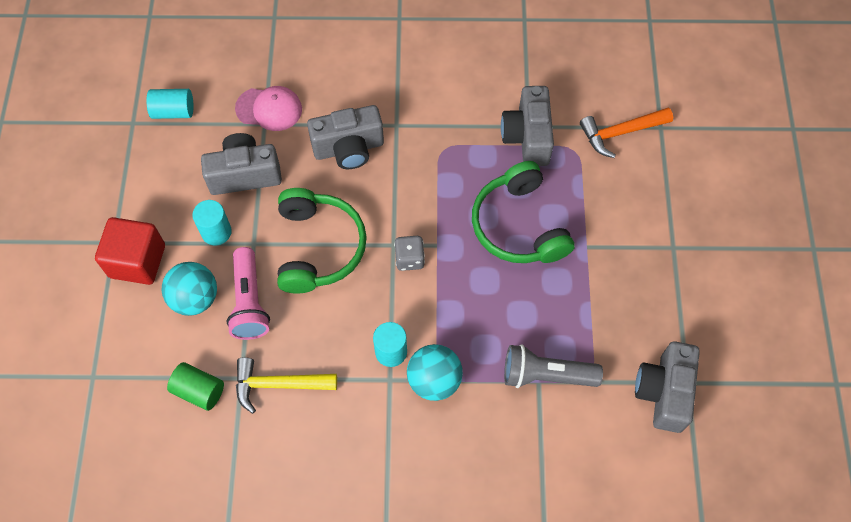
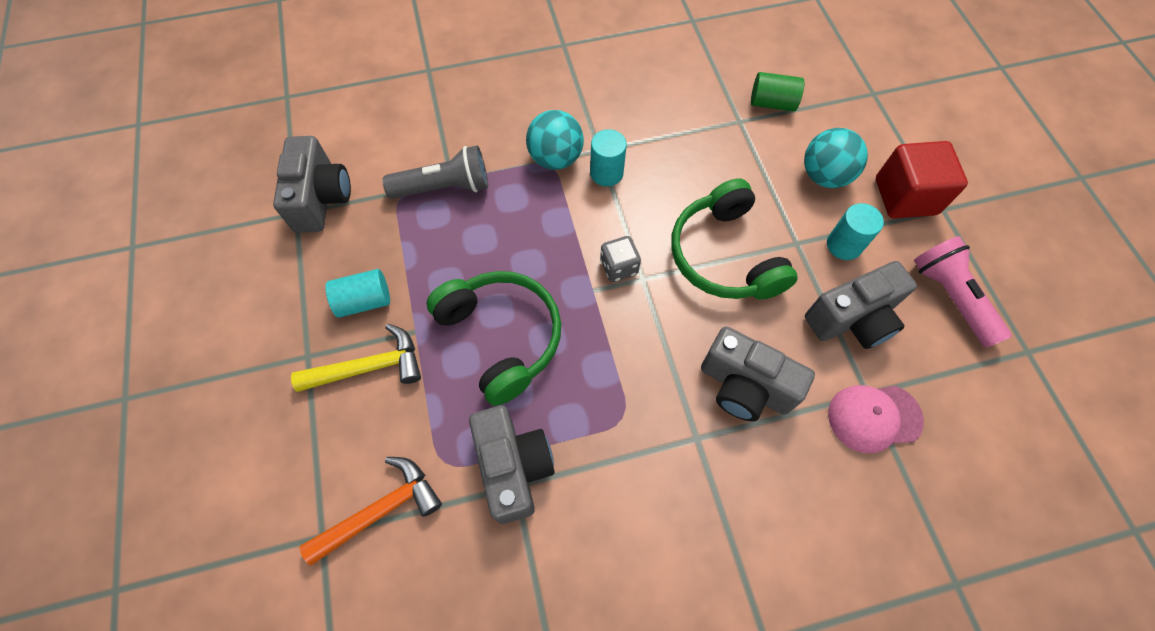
camera: 165 degrees right, 0 degrees up
(173, 111) = (991, 380): turquoise cylinder -> turquoise cylinder (364, 301)
(249, 302) = (768, 185): pink flashlight -> pink flashlight (950, 297)
(278, 384) = (703, 123): yellow hammer -> yellow hammer (370, 367)
(348, 148) = (744, 386): grey camera -> grey camera turned 120 degrees counterclockwise

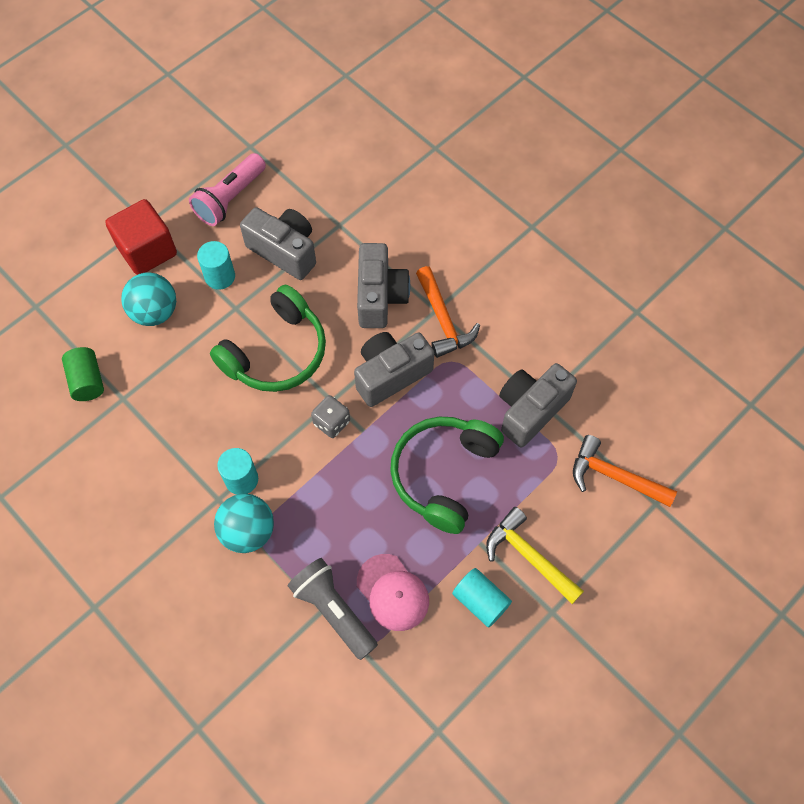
camera: 120 degrees left, 0 degrees up
(321, 198) = (409, 718): grey camera -> grey camera (391, 374)
(679, 438) = (443, 320): none -> orange hammer
(874, 417) = (355, 216): pink cap -> pink cap (392, 592)

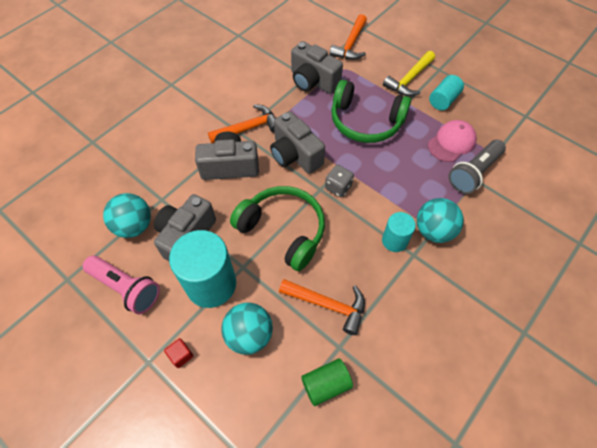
camera: 95 degrees left, 5 degrees down
(147, 250) = (181, 355): red cube -> red cube, size x0.42
(172, 392) = (328, 305): none -> orange hammer
(220, 276) = (211, 284): turquoise cylinder -> turquoise cylinder, size x1.85
(306, 200) = (134, 226): none -> turquoise ball

